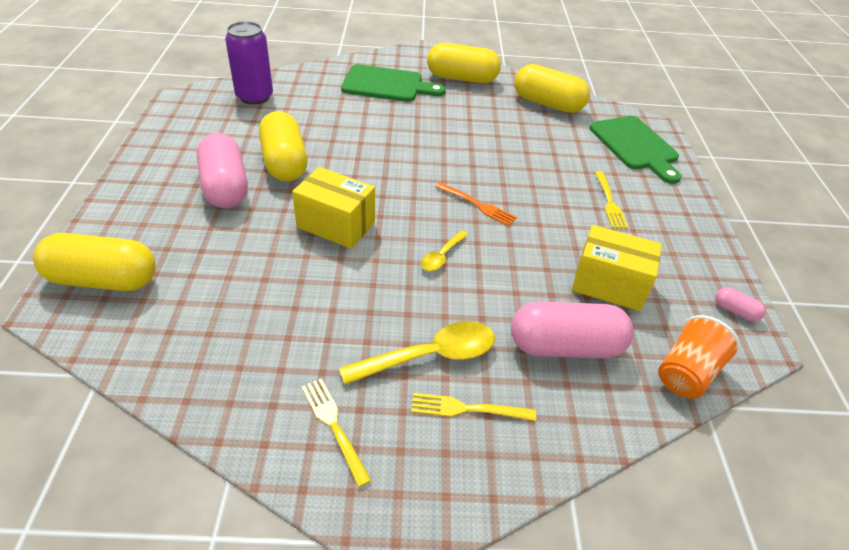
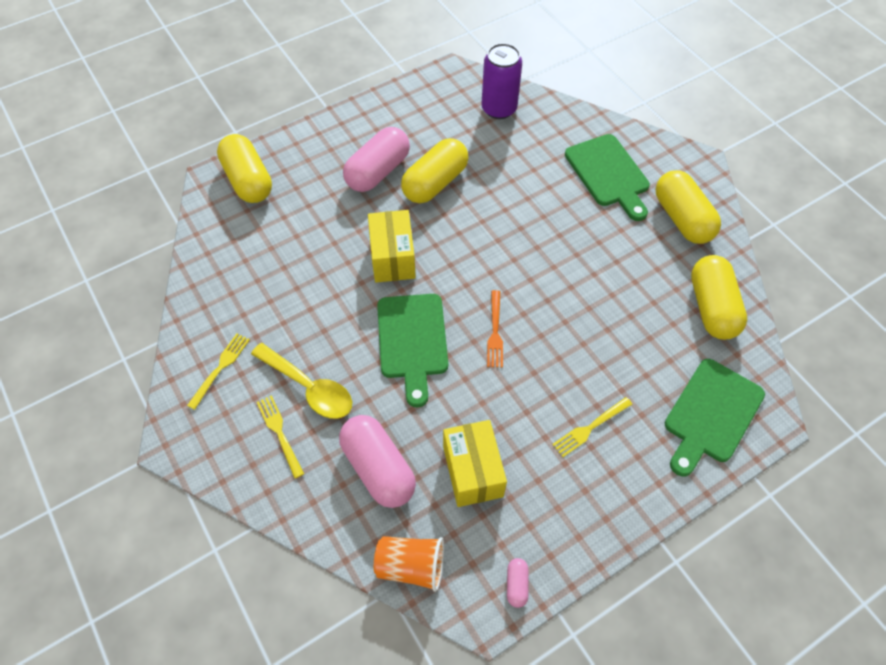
camera: 60 degrees right, 15 degrees up
(442, 256) = (412, 341): yellow spoon -> green cutting board

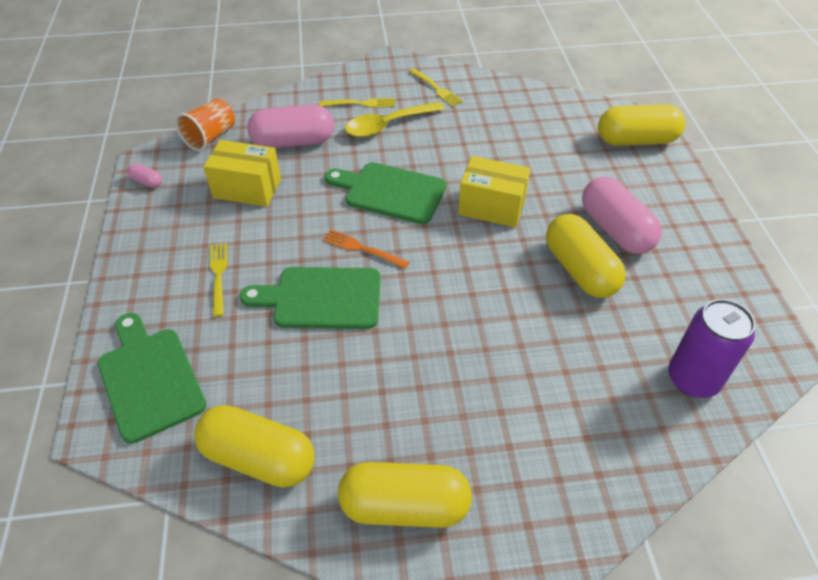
camera: 115 degrees right, 10 degrees down
(609, 174) = (523, 455): green cutting board -> green cutting board (321, 298)

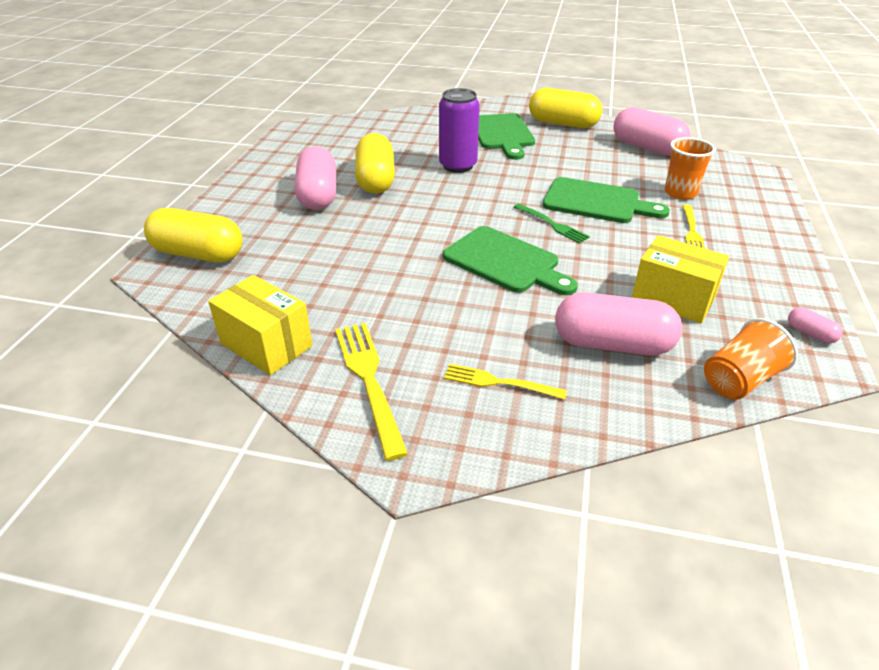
camera: 160 degrees left, 10 degrees down
(149, 379) = (733, 187): green cutting board -> green cutting board (502, 134)
(222, 344) = (680, 193): none -> orange cup
(258, 458) = (647, 147): yellow capsule -> pink capsule
(362, 249) = (552, 224): orange fork -> green fork
(388, 125) = (473, 338): yellow spoon -> none
(436, 88) = (369, 381): yellow fork -> yellow fork, size x1.59
(491, 207) = (410, 230): yellow box -> yellow box (266, 345)
(693, 379) = (361, 130): purple can -> purple can (458, 165)

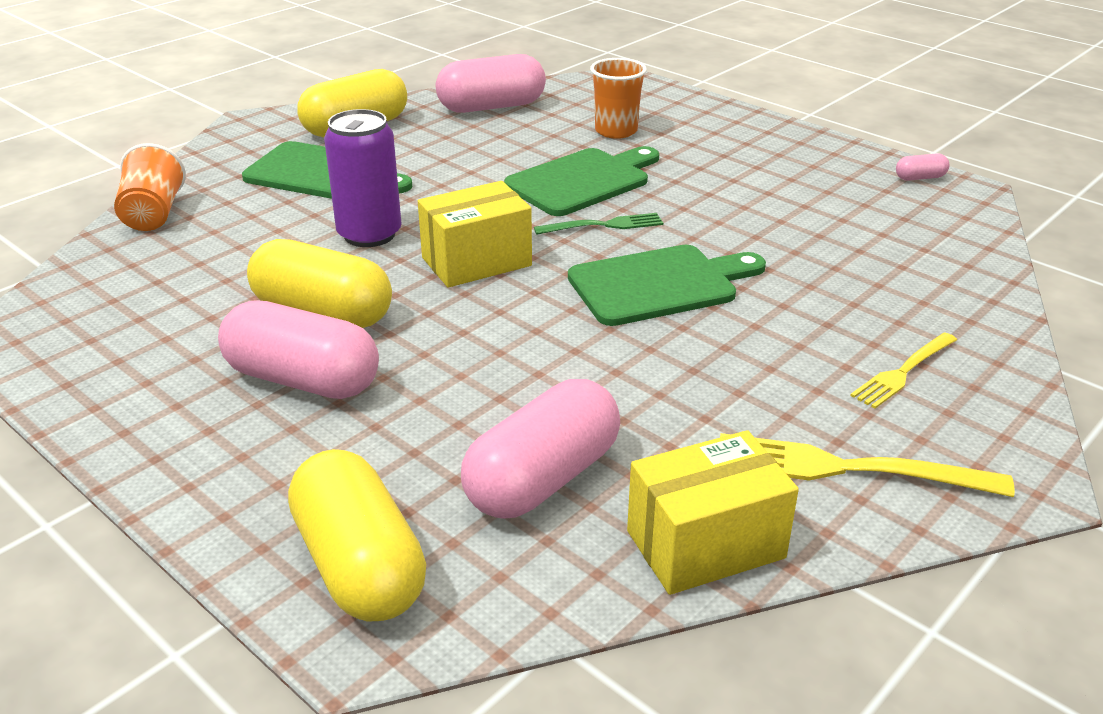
camera: 60 degrees left, 5 degrees down
(199, 254) = (359, 565): yellow capsule -> yellow capsule turned 75 degrees counterclockwise
(612, 344) = (875, 279): pink capsule -> pink capsule (542, 478)
(673, 298) = (817, 216): yellow box -> yellow box (476, 262)
(692, 231) = (700, 157): yellow fork -> none
(739, 380) = (970, 237): orange cup -> orange cup (153, 214)

